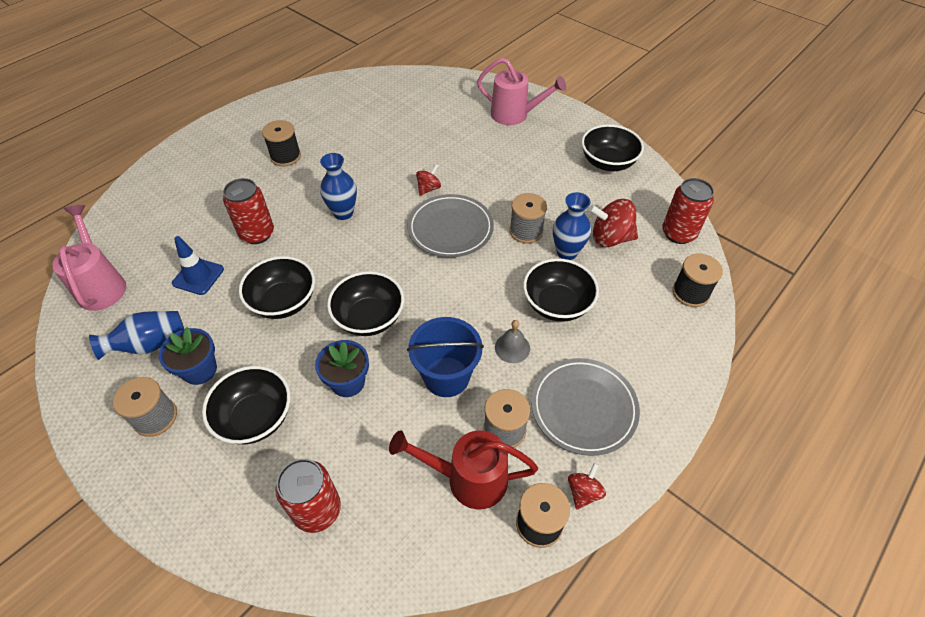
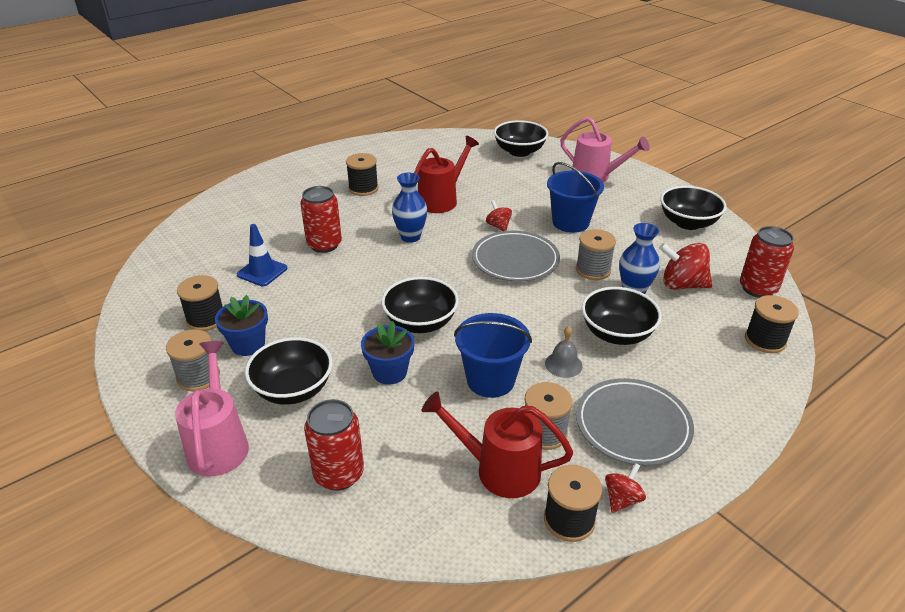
camera: 10 degrees right, 15 degrees down
(101, 285) = (172, 268): pink watering can -> pink watering can (219, 443)
(150, 344) = (206, 319): blue vase -> black spool
(284, 302) = (339, 300): black bowl -> black bowl (519, 151)
(368, 162) = (442, 200): none -> red watering can
(428, 188) = (498, 226): red spinning top -> red spinning top turned 75 degrees counterclockwise
(497, 175) = (570, 222): none -> blue bucket

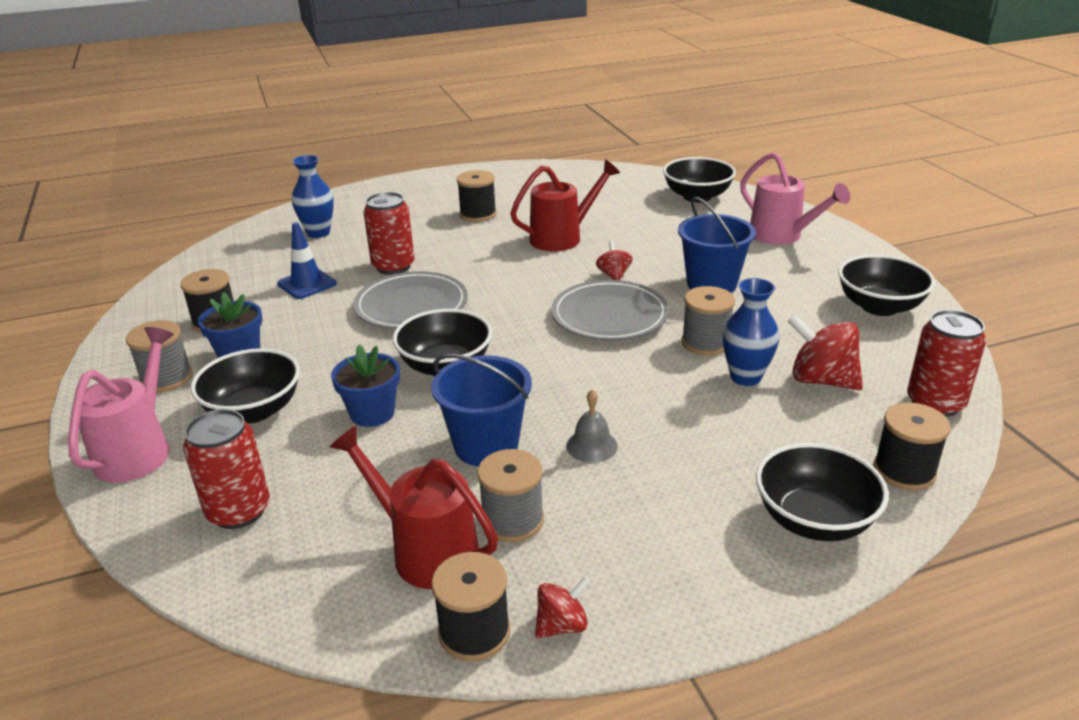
camera: 20 degrees right, 5 degrees down
(410, 237) = (497, 272): blue vase -> blue vase (318, 233)
(617, 334) = (688, 423): black bowl -> black bowl (814, 520)
(632, 425) = (637, 538): grey plate -> grey plate (411, 306)

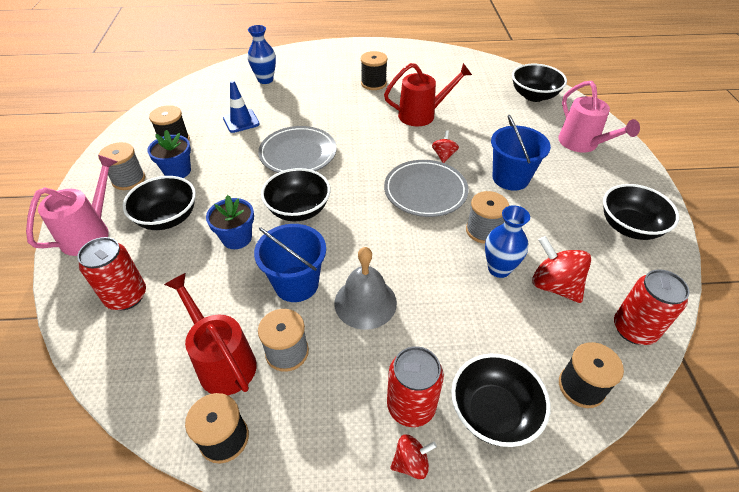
camera: 15 degrees right, 15 degrees up
(393, 266) = (300, 117): red can -> red can (411, 406)
(562, 625) = (281, 451): red spinning top -> red spinning top (411, 462)
(592, 446) = (365, 302): grey bell -> grey bell, size x1.72

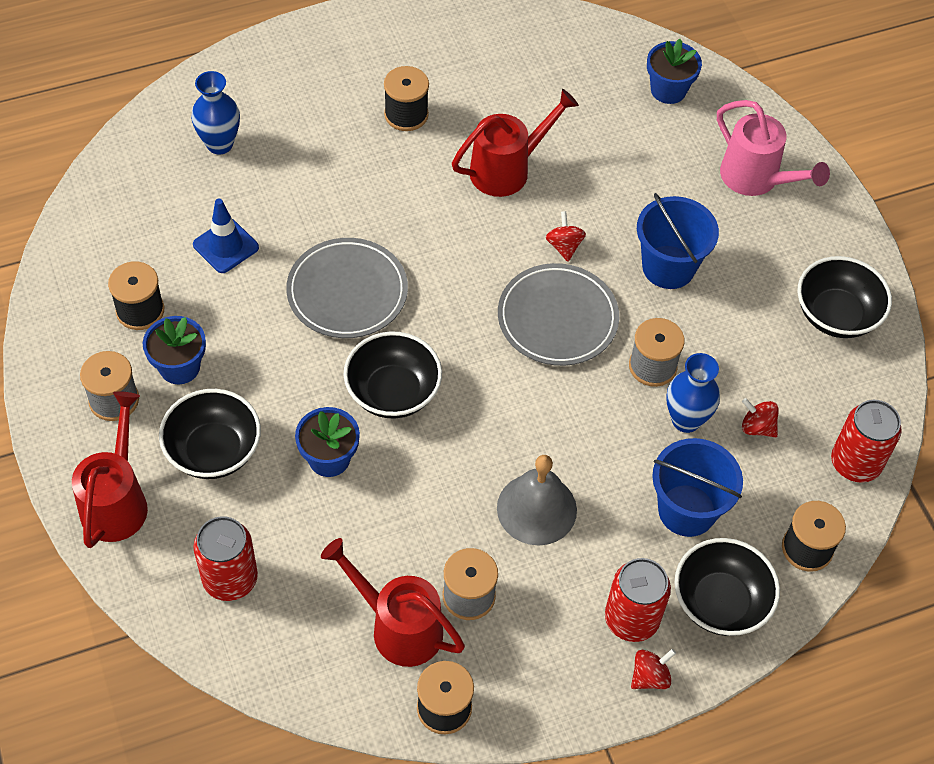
camera: 20 degrees left, 10 degrees up
(91, 232) = (117, 500): pink watering can -> red watering can
(296, 284) = (440, 505): blue bucket -> blue bucket (687, 510)
(534, 96) = (668, 90): black bowl -> blue flower pot
(554, 285) = (757, 427): red spinning top -> red spinning top, size x0.57

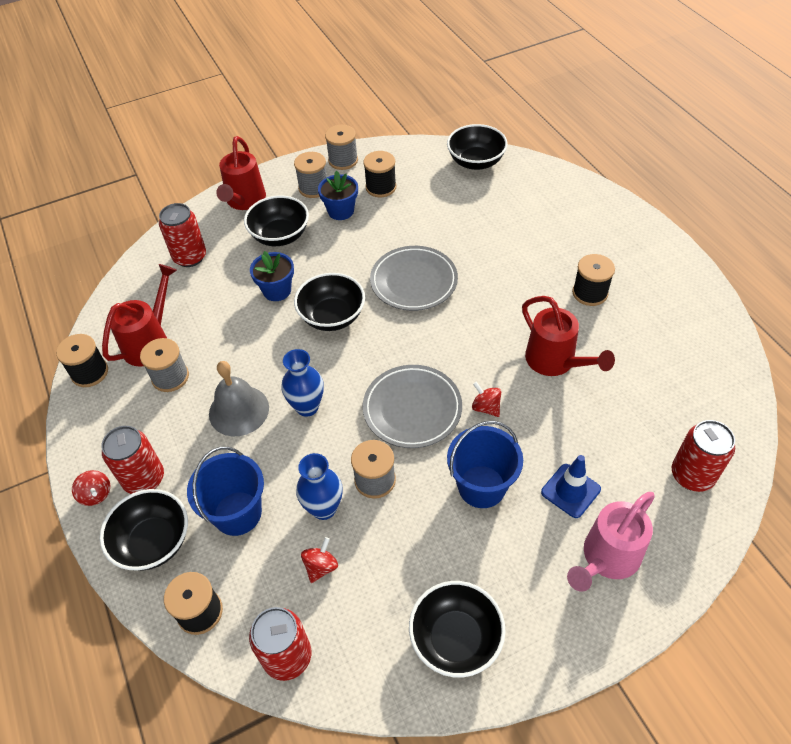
camera: 90 degrees right, 5 degrees down
(58, 355) = (343, 160): none -> grey spool
(117, 500) = (244, 201): red watering can -> red watering can turned 90 degrees clockwise
(119, 186) = (476, 162): none -> black bowl
(219, 144) = (526, 200): blue vase -> blue vase (307, 407)
(225, 246) = (439, 216): blue traffic cone -> blue traffic cone (570, 491)
(564, 246) = (486, 407): red spinning top -> red spinning top turned 120 degrees counterclockwise
(668, 90) = (692, 475): blue flower pot -> red can

